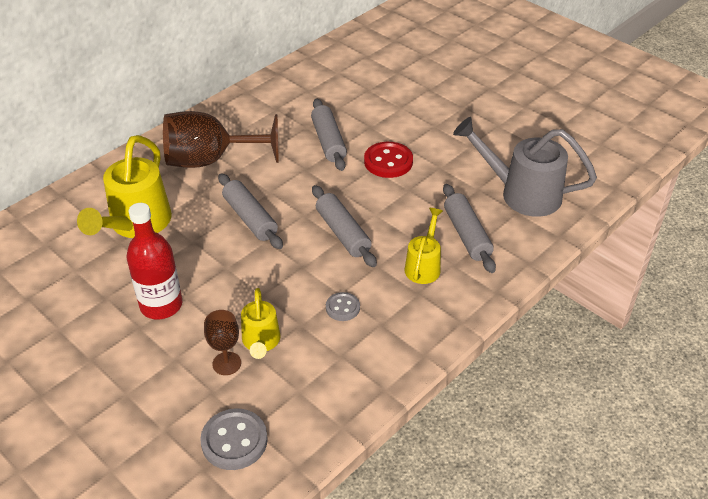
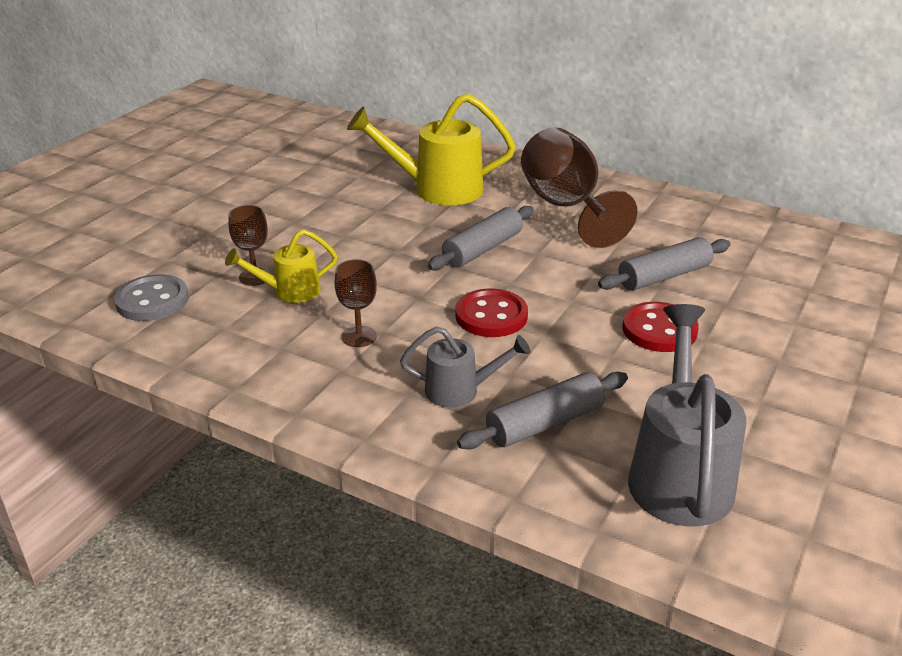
camera: 75 degrees right, 10 degrees down
(161, 305) = (327, 226): red bottle -> none
(342, 308) = (359, 336): grey button -> brown goblet
(343, 233) = (491, 316): grey rolling pin -> red button
(424, 266) = (460, 391): yellow watering can -> grey watering can

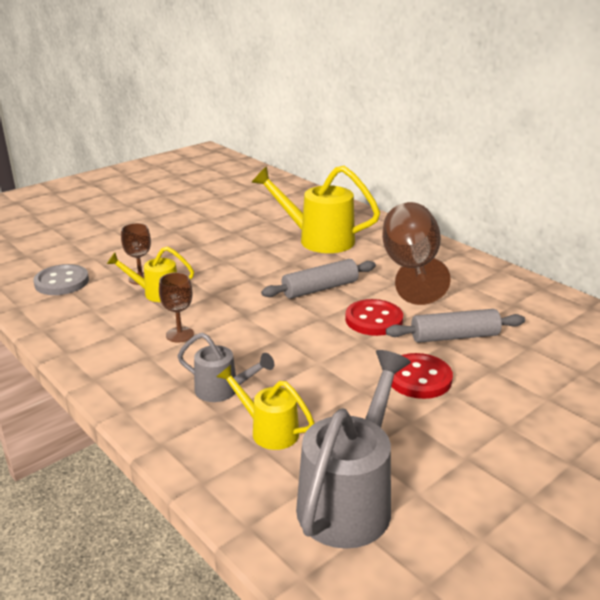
camera: 20 degrees right, 5 degrees down
(491, 316) = (289, 339): red button -> red button (373, 320)
(544, 423) = (269, 430): grey rolling pin -> yellow watering can

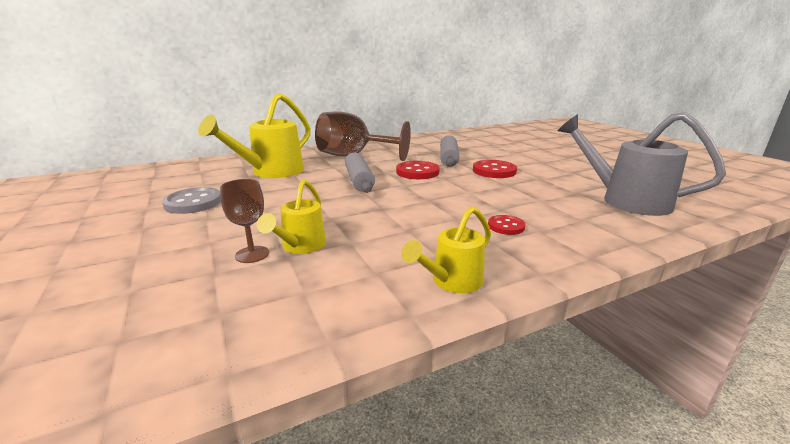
camera: 75 degrees left, 5 degrees down
(62, 282) = (185, 321): grey button -> grey button (193, 203)
(179, 334) = (403, 238): brown goblet -> none
(222, 390) = (506, 226): grey watering can -> red button
(269, 430) = (560, 215): yellow watering can -> yellow watering can (452, 282)

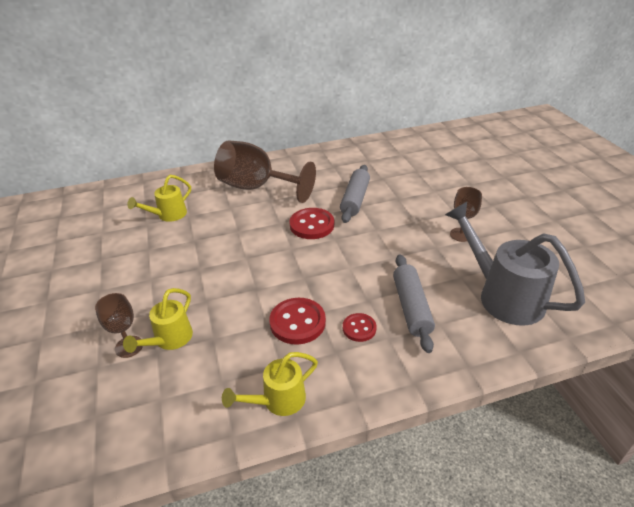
camera: 10 degrees right, 15 degrees up
(193, 203) = (91, 264): grey button -> none
(271, 172) = (168, 215): yellow watering can -> yellow watering can, size x0.56
(359, 180) = (248, 237): grey rolling pin -> grey rolling pin (411, 307)
(494, 171) = (393, 229): red button -> red button (297, 322)
(557, 171) = (461, 234): none -> brown goblet

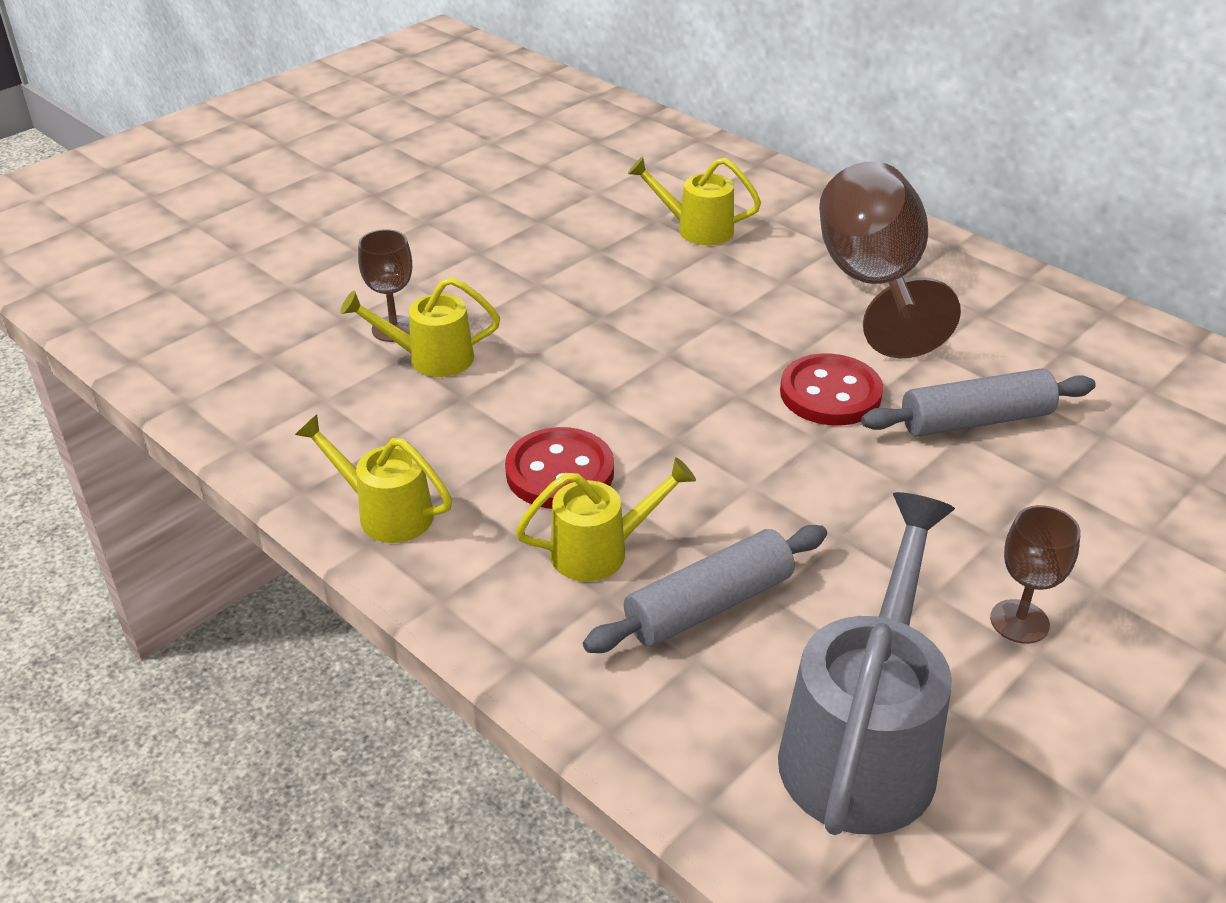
camera: 60 degrees right, 0 degrees up
(359, 328) = (600, 551): red button -> yellow watering can

